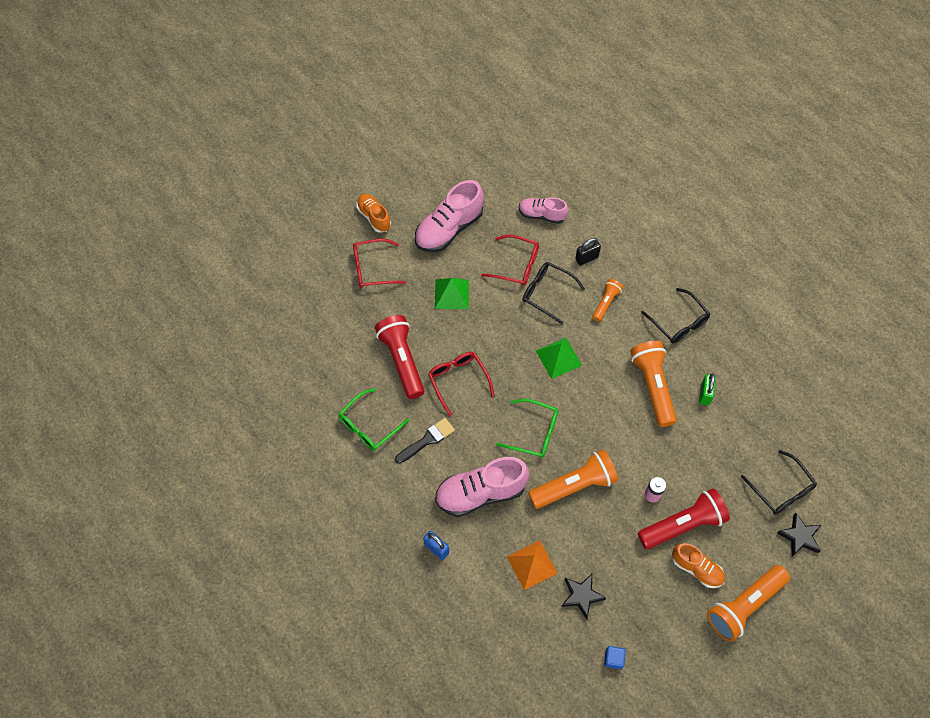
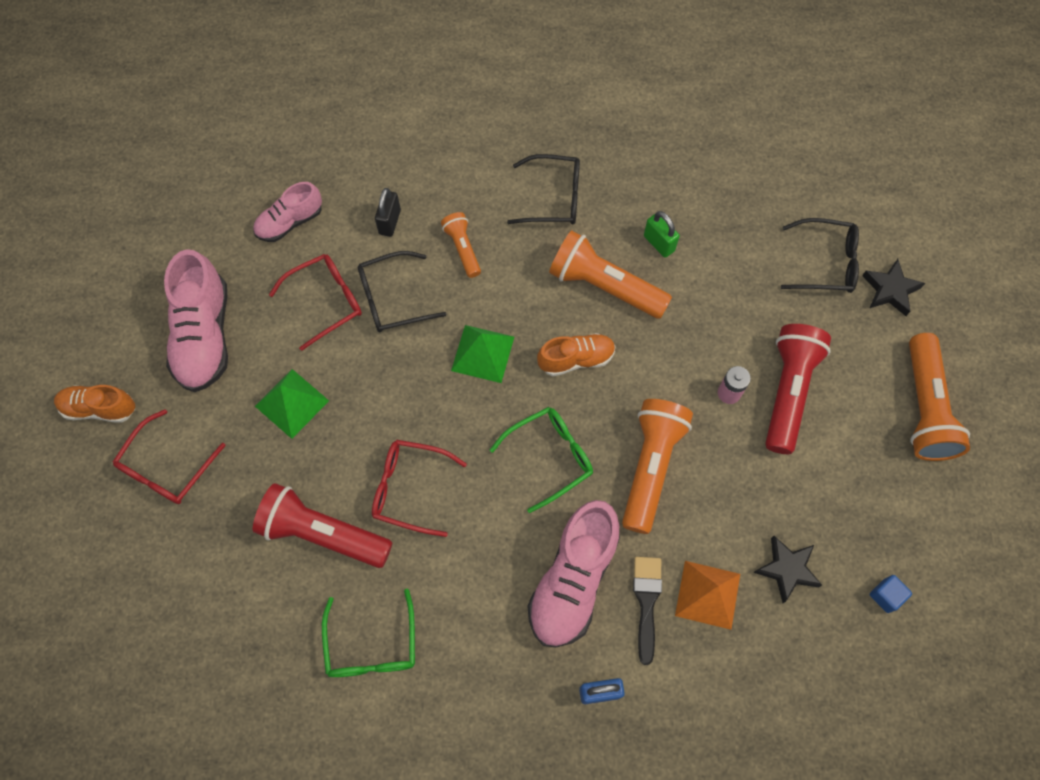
camera: 50 degrees left, 5 degrees up
(427, 440) = (453, 588): black brush -> black brush (646, 602)
(696, 569) = (848, 420): orange shoe -> orange shoe (576, 359)

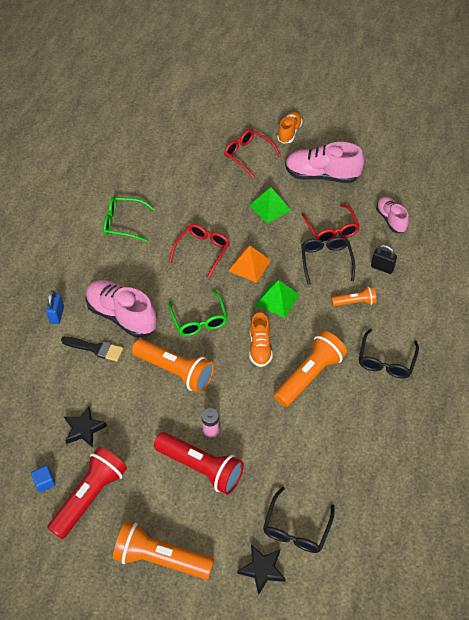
camera: 105 degrees right, 15 degrees down
(322, 534) = (190, 211): red flashlight -> red flashlight (90, 496)
(659, 243) = (336, 417): green padlock -> none
(707, 594) = (87, 381): orange pyramid -> orange pyramid (249, 265)

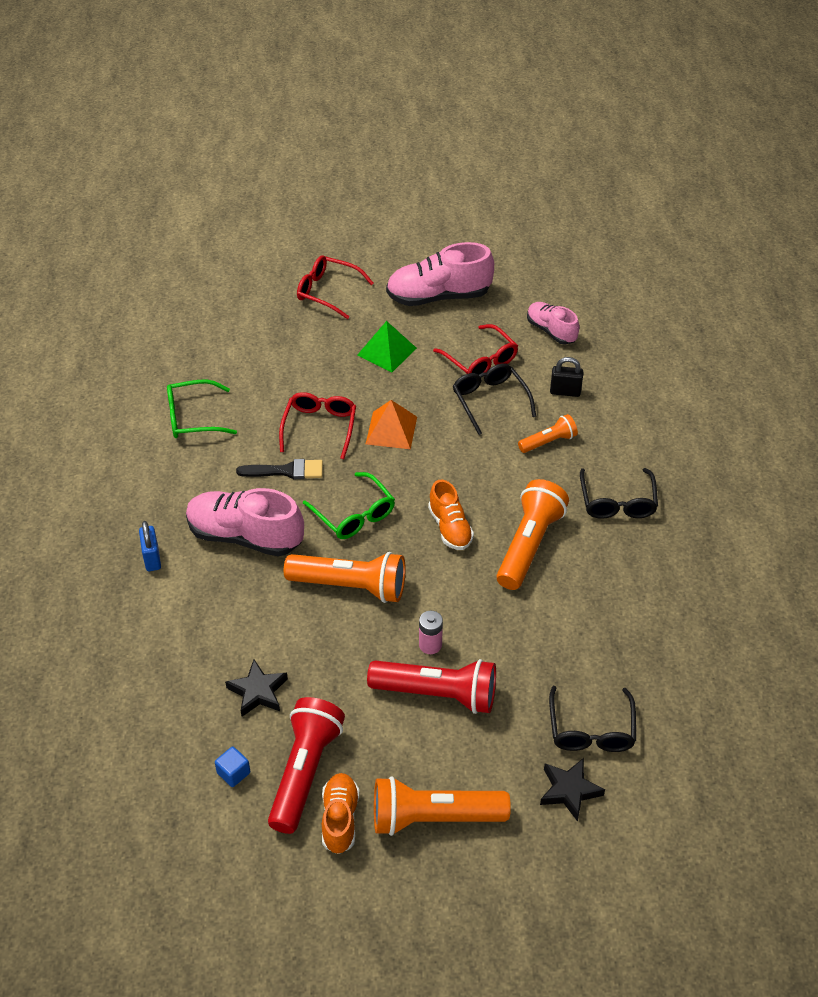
camera: 20 degrees left, 5 degrees down
(95, 349) = (227, 587): black brush -> black brush (286, 471)
(277, 299) = (447, 463): green pyramid -> none
(289, 133) = (371, 251): orange shoe -> orange shoe (340, 819)

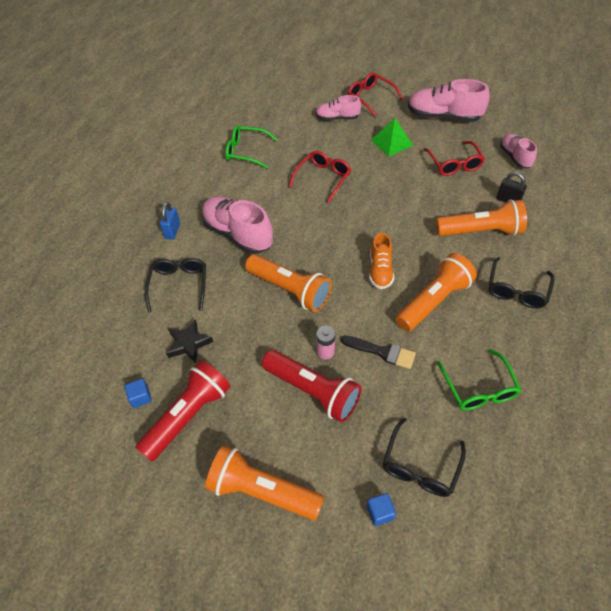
camera: 25 degrees right, 5 degrees up
(286, 471) = (287, 200): black brush -> black brush (382, 352)
(296, 334) = (337, 118): none -> pink shoe
(340, 819) = (193, 463): orange shoe -> none
(354, 514) = (317, 241): green glasses -> green glasses (478, 388)
(391, 430) = (370, 193): orange pyramid -> none
(490, 401) = (449, 192): black glasses -> black glasses (179, 285)
(548, 441) = (480, 231): orange flashlight -> orange flashlight, size x1.83
(569, 790) = (380, 512): black star -> blue cube

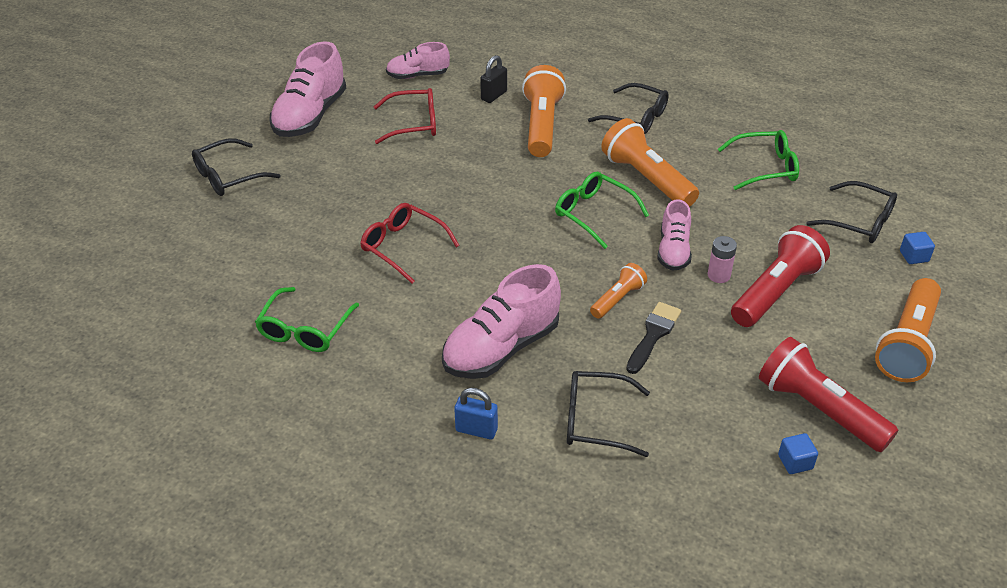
camera: 85 degrees left, 10 degrees down
(189, 344) = (705, 409): black star -> none
(290, 290) = (617, 299): orange flashlight -> orange flashlight, size x0.55
(337, 118) = (263, 217): pink shoe -> pink shoe (673, 251)
(371, 98) = (229, 176): red glasses -> black glasses
(380, 271) = (594, 214): orange shoe -> green glasses
(382, 352) = (719, 229): black brush -> black brush (653, 334)
(391, 142) = (347, 170): green pyramid -> none

